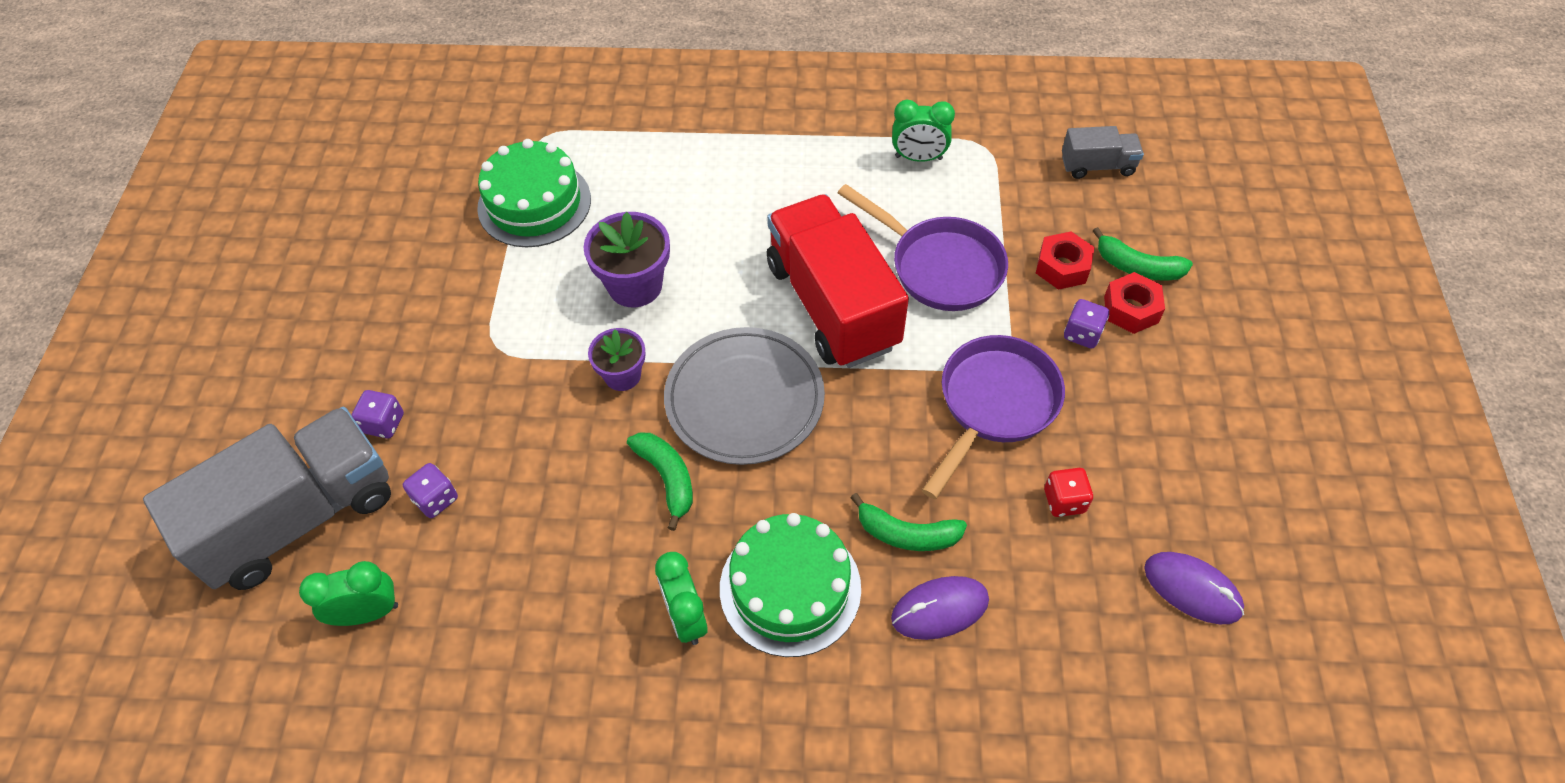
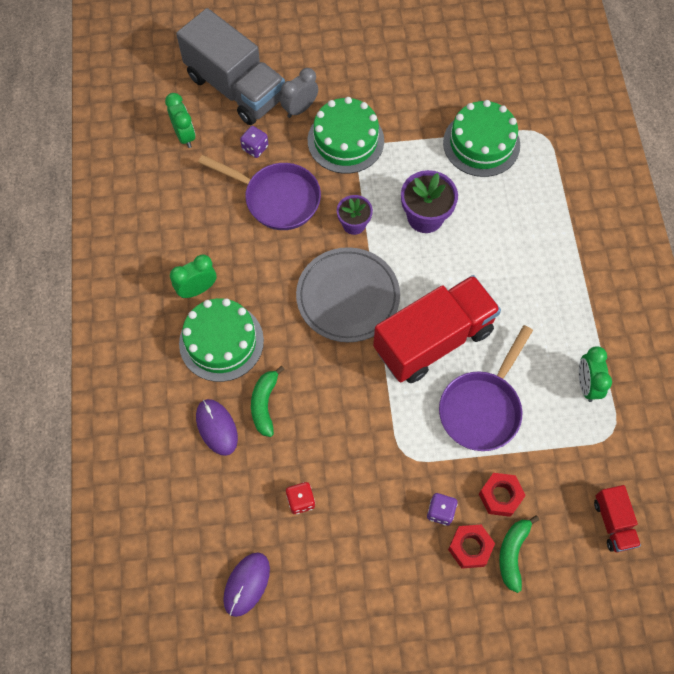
camera: 80 degrees right, 10 degrees up
(384, 423) = (300, 109): purple dice -> grey clock
(469, 367) = (345, 140): none -> green cake
(667, 478) = (285, 263): green banana -> none
(993, 405) = (369, 452): purple pan -> purple pan (277, 198)
(1097, 166) = (613, 523): grey truck -> red truck

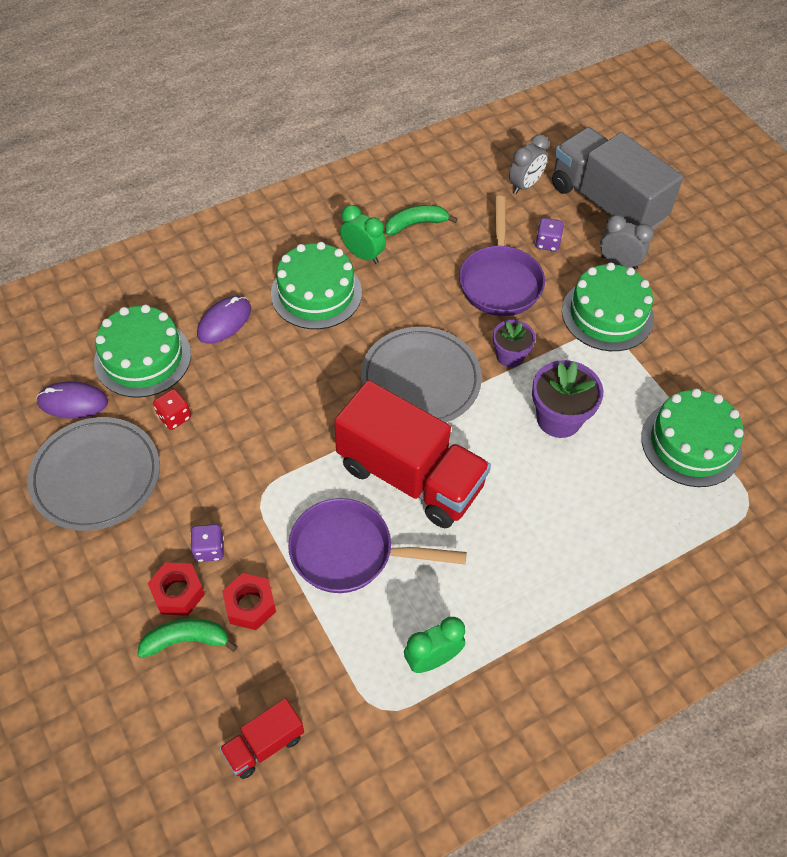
camera: 65 degrees right, 10 degrees down
(185, 136) = (525, 185): green clock -> grey clock
(224, 509) = (143, 358): none -> green cake
(235, 88) = (606, 203): grey truck -> grey truck turned 120 degrees clockwise
(264, 404) = (265, 351): green banana -> green banana (415, 224)
(334, 584) = (96, 476): none -> grey plate

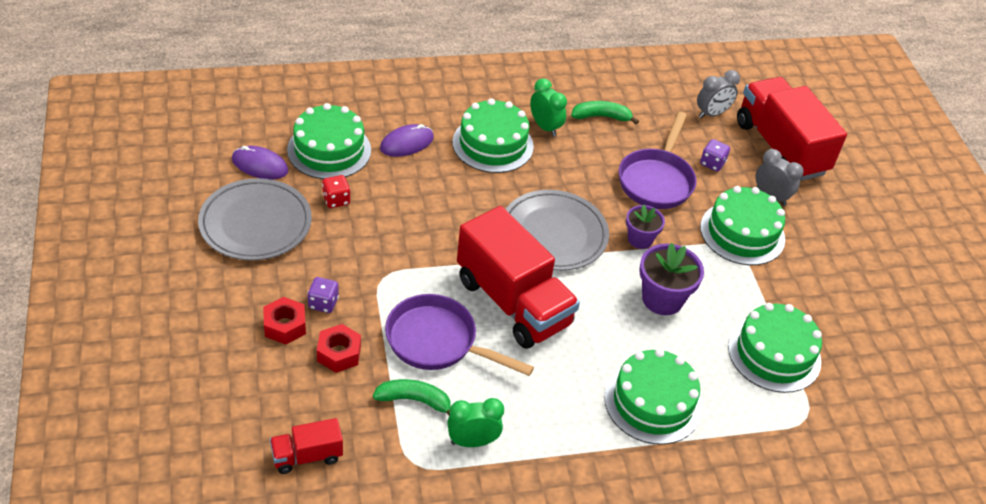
camera: 15 degrees right, 10 degrees down
(186, 640) = (277, 361): green banana -> green banana (414, 400)
(595, 543) = (653, 402): none -> green cake
(606, 203) = (780, 148): grey truck -> red truck

